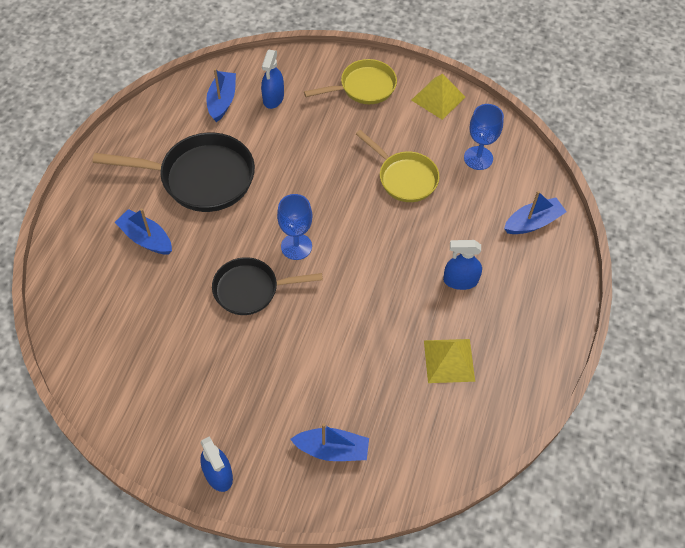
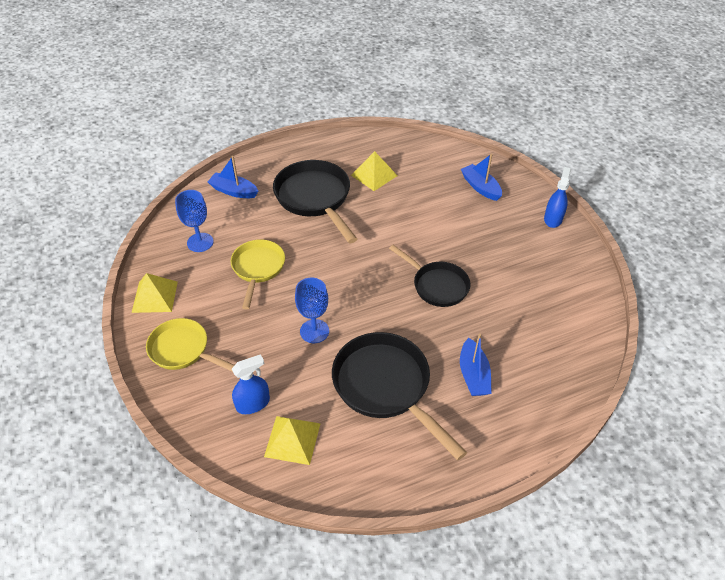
camera: 130 degrees left, 10 degrees down
(222, 101) = (292, 440): blue boat -> yellow pyramid
(296, 246) = (379, 286): blue goblet -> blue goblet (314, 331)
(460, 280) = (315, 198): blue spray bottle -> black pan

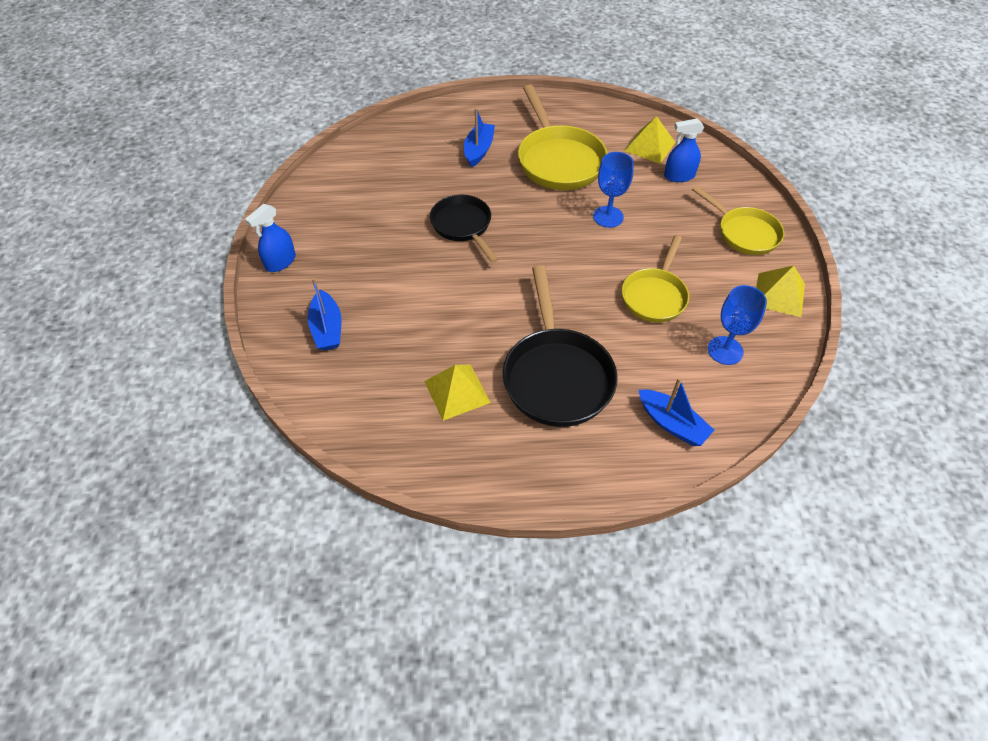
camera: 160 degrees left, 5 degrees up
(385, 386) = (558, 160): black pan -> yellow pan

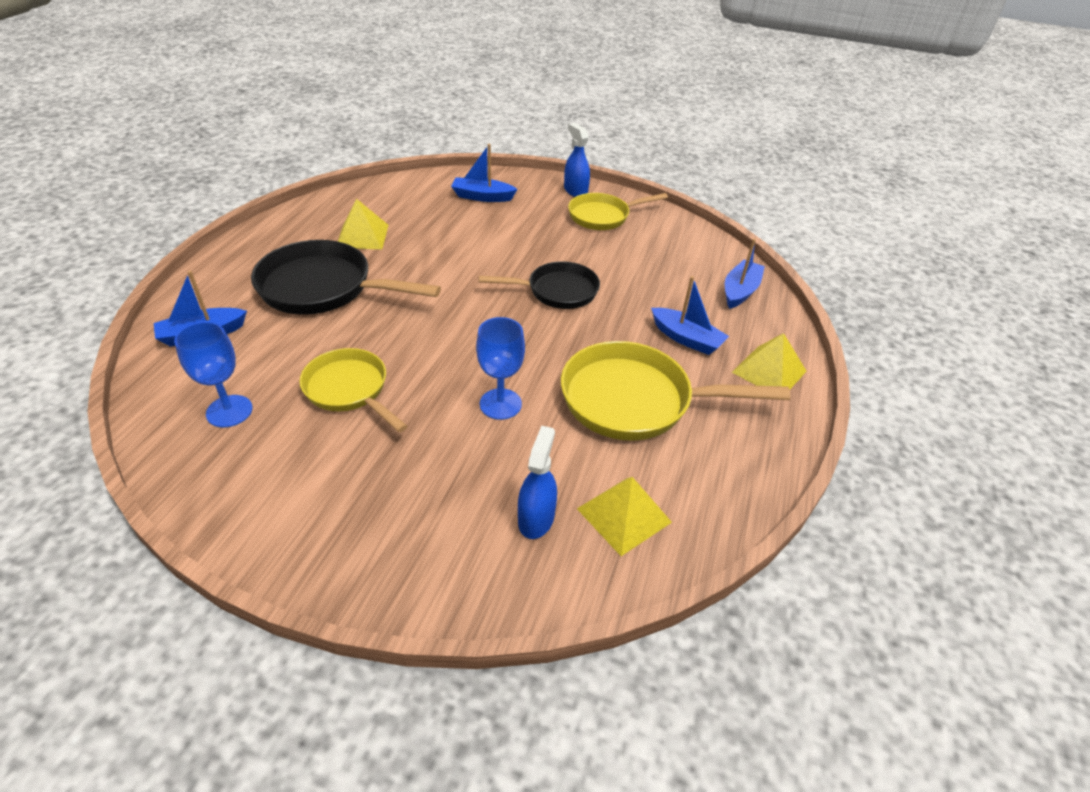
camera: 110 degrees right, 10 degrees down
(402, 134) = (740, 291): none -> blue boat
(744, 233) = (372, 534): yellow pan -> yellow pan (602, 216)
(779, 294) = (245, 509): yellow pyramid -> yellow pyramid (769, 371)

